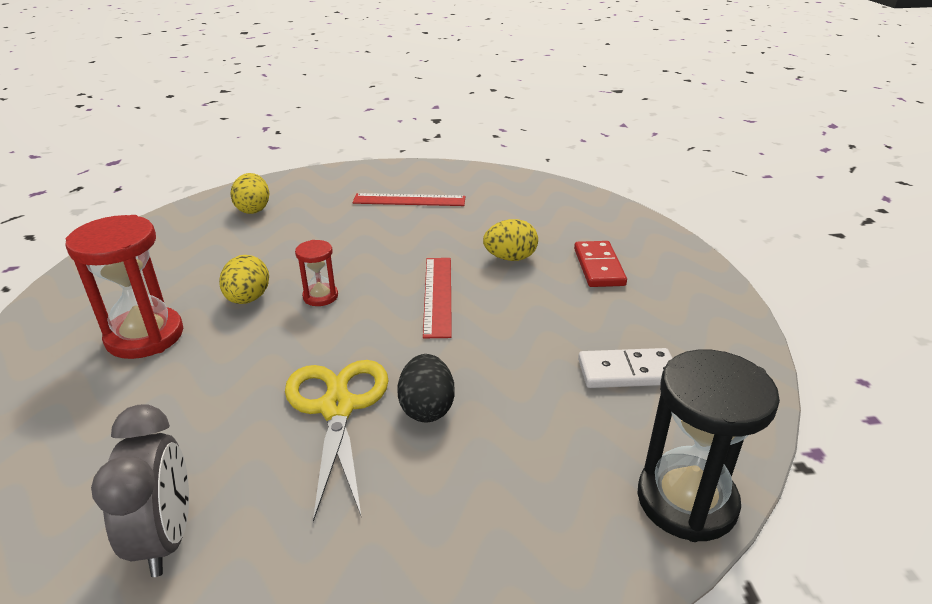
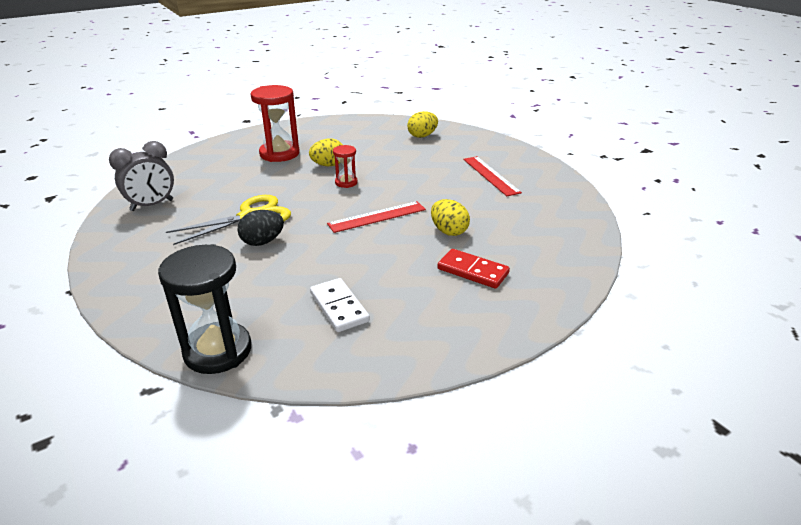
camera: 65 degrees right, 0 degrees up
(598, 267) = (473, 271): red domino -> red domino turned 60 degrees clockwise

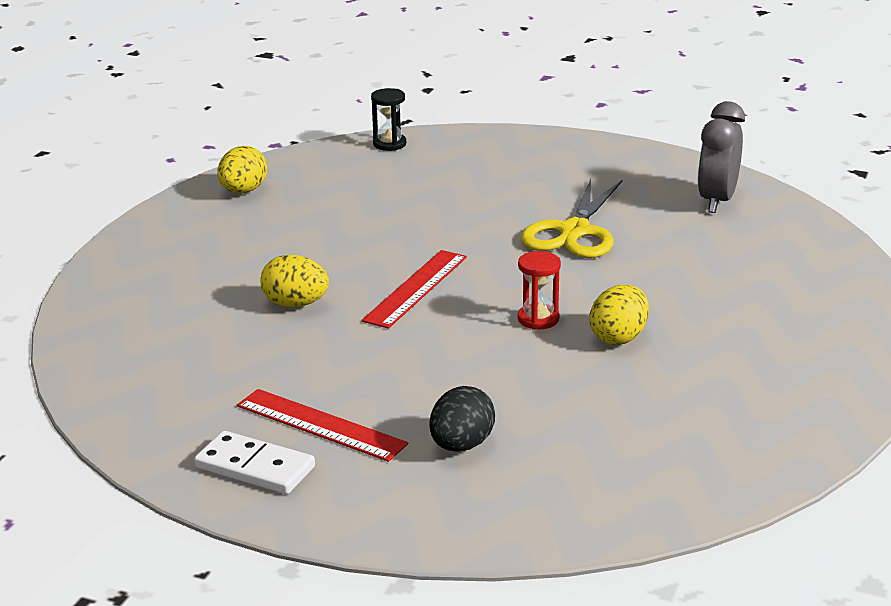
camera: 145 degrees right, 5 degrees down
(218, 351) = (389, 144): black hourglass -> black hourglass, size x0.52
(262, 242) = (505, 215): black egg -> black egg (461, 445)
(279, 154) = (736, 327): red hourglass -> none
(339, 307) = (329, 197): white domino -> white domino (255, 467)
(422, 136) = (565, 478): yellow egg -> yellow egg (243, 191)
(473, 271) = (220, 271): red domino -> none

